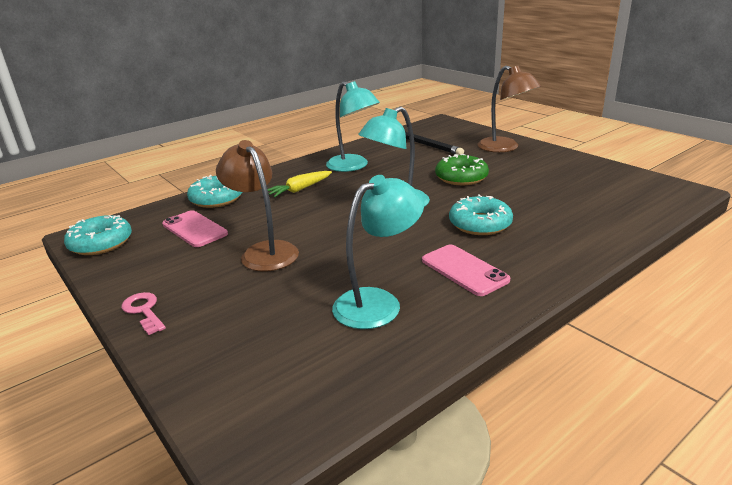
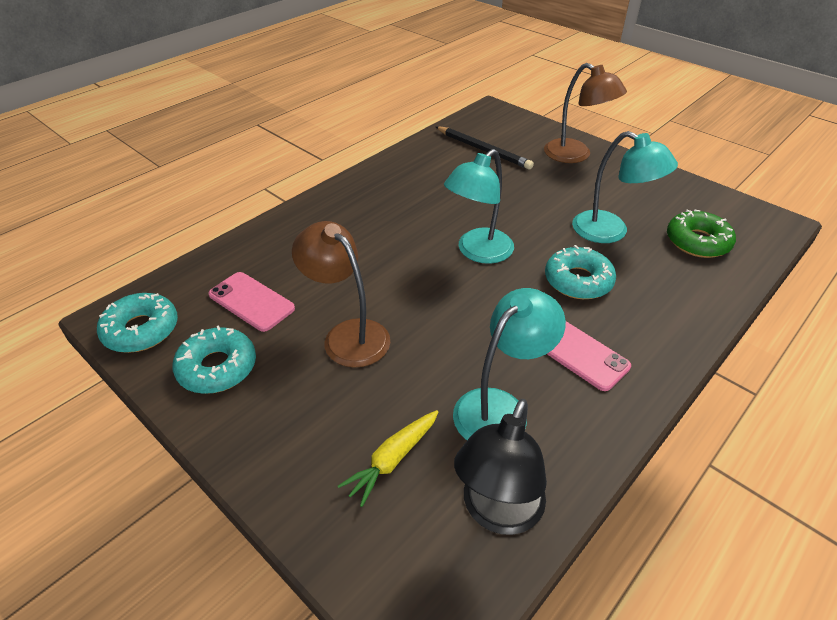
camera: 10 degrees left, 15 degrees up
(144, 311) = (237, 438): pink key -> none
(216, 199) = (261, 248): turquoise donut -> turquoise donut (217, 367)
(300, 189) = (358, 230): yellow carrot -> yellow carrot (393, 460)
(348, 373) = (497, 512): none -> black lamp
(353, 166) = (410, 189): turquoise lamp -> turquoise lamp (610, 232)
(461, 177) = (539, 206): green donut -> green donut (697, 242)

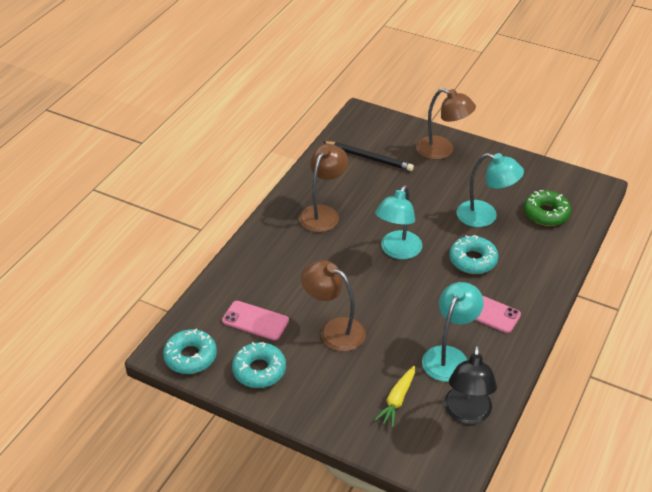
camera: 15 degrees left, 0 degrees up
(402, 196) = (323, 213): none -> brown lamp

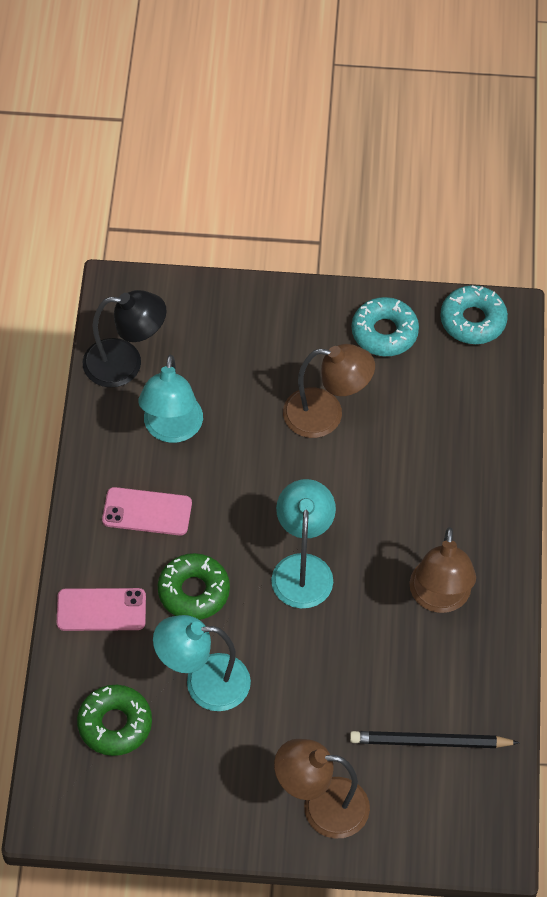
camera: 155 degrees right, 15 degrees up
(255, 321) = (428, 393): pink phone -> pink phone (101, 610)
(397, 400) = (210, 352): yellow carrot -> none
(467, 414) = (125, 363): black lamp -> black lamp turned 105 degrees clockwise
(473, 260) = (193, 591): turquoise donut -> green donut

